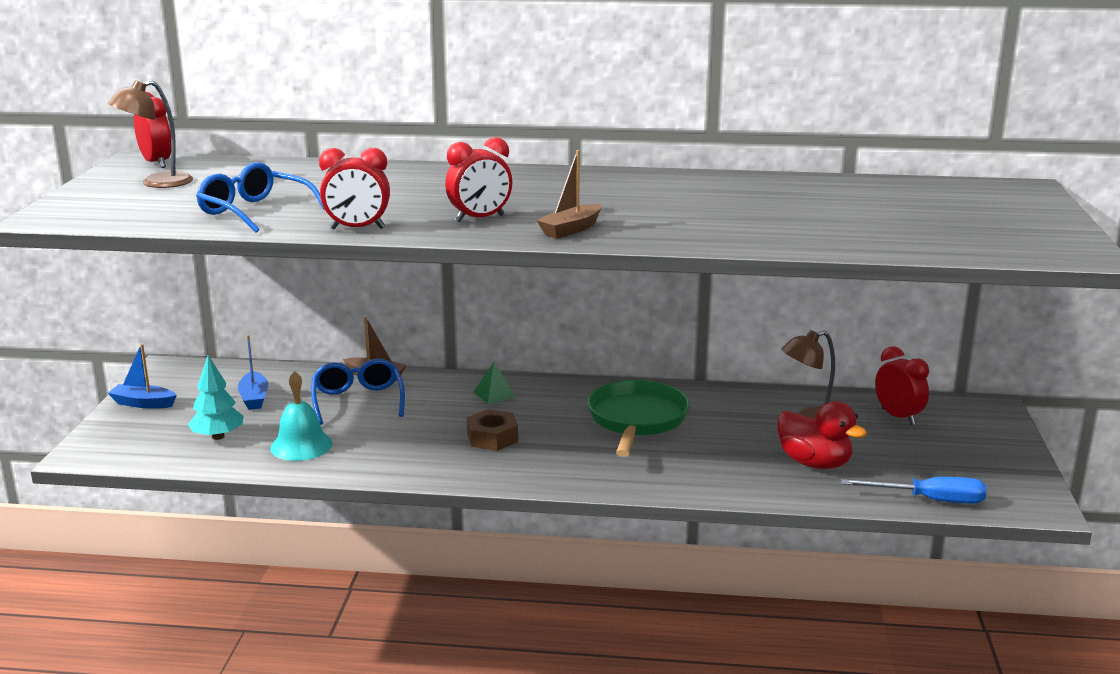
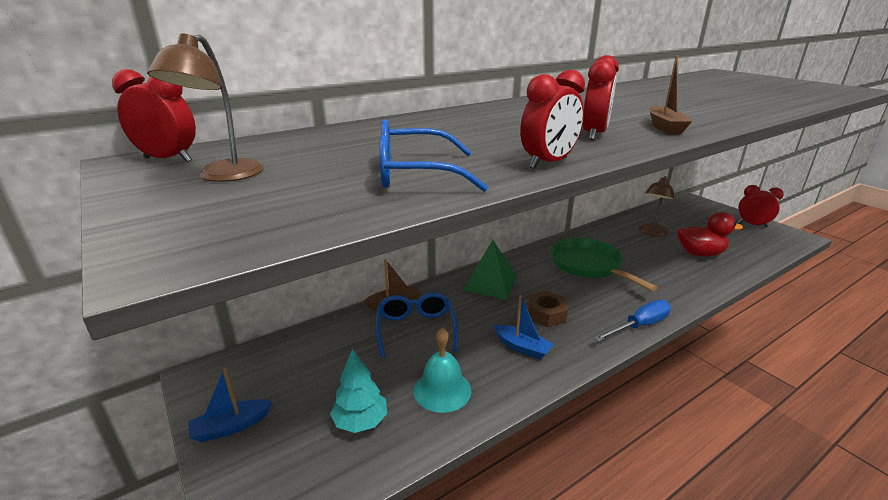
camera: 40 degrees left, 5 degrees up
(254, 398) = (332, 366): blue boat -> blue boat (522, 347)
(358, 401) = (416, 329): blue glasses -> blue glasses turned 45 degrees clockwise
(494, 394) = (490, 283): green pyramid -> green pyramid, size x1.83
(898, 417) = (673, 216): red clock -> red clock (752, 224)
(929, 500) = (770, 252): blue screwdriver -> blue screwdriver (639, 326)

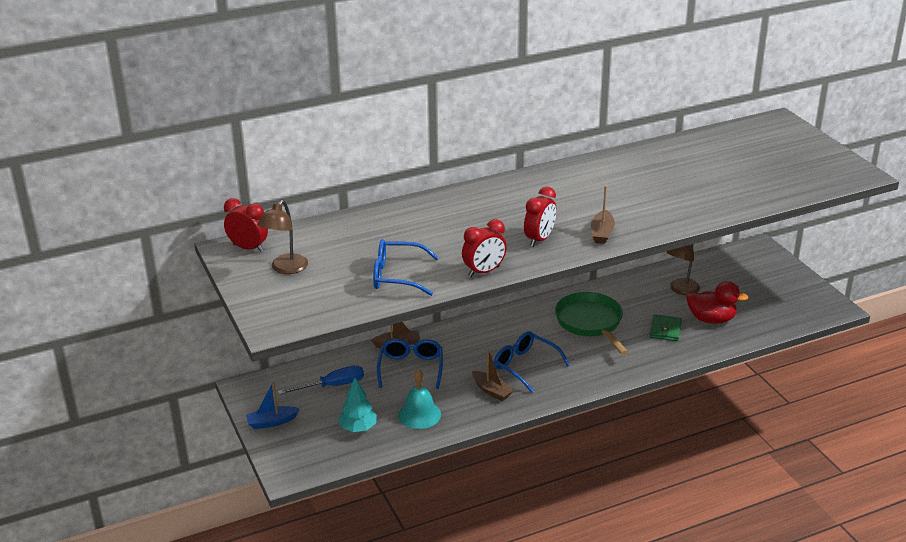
camera: 10 degrees right, 5 degrees up
(490, 283) = (488, 332): green pyramid -> none
(522, 347) = (491, 391): blue boat -> brown boat
(546, 314) = (525, 366): brown nut -> blue glasses
(639, 326) = (599, 383): blue screwdriver -> blue screwdriver (332, 386)
(665, 266) = (665, 330): none -> green wallet
(752, 224) = (801, 289): red clock -> none

